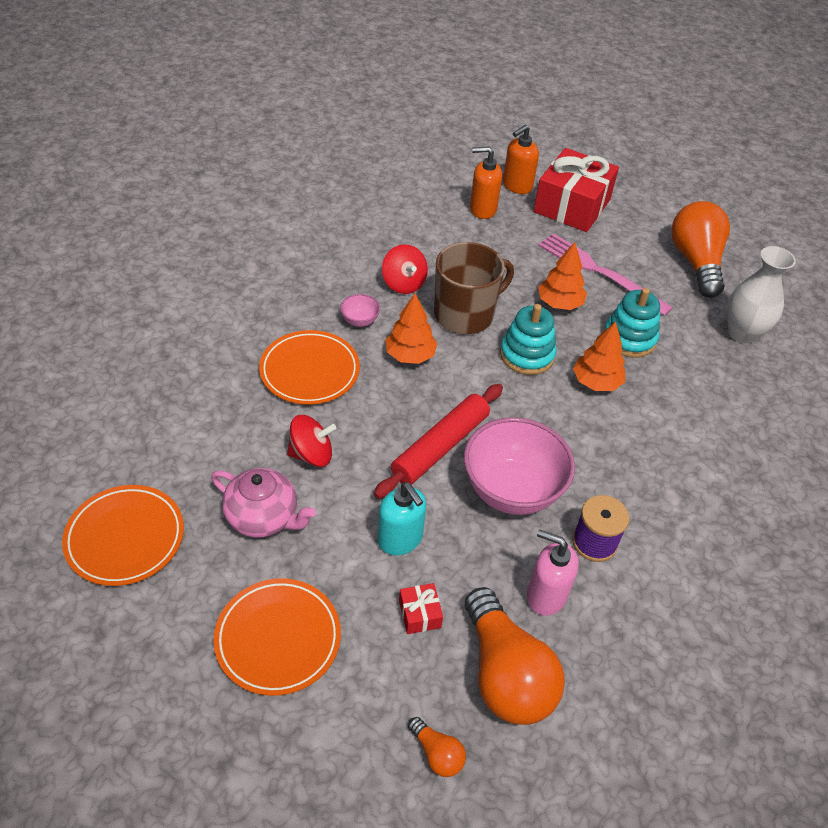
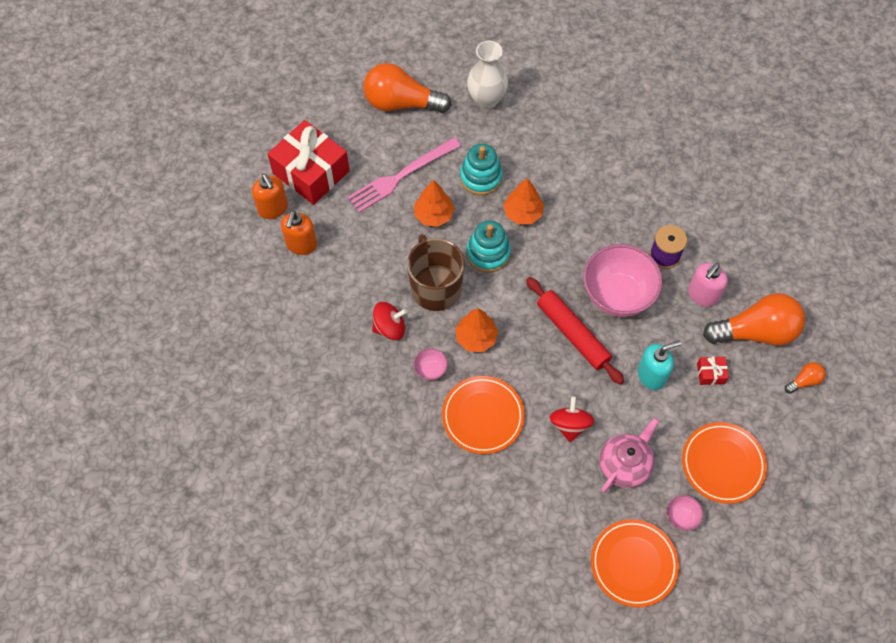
camera: 75 degrees left, 15 degrees up
(193, 590) = (681, 517): none -> pink bowl

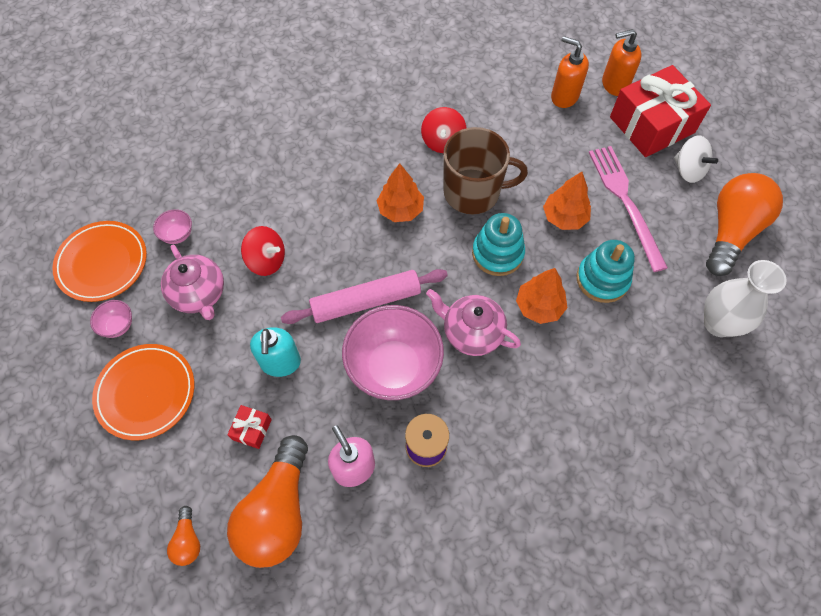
camera: 110 degrees right, 0 degrees up
(351, 139) = (688, 170): none -> white spinning top
(430, 370) = (383, 161): pink bowl -> pink bowl (178, 235)
(483, 416) = (314, 189): orange plate -> none
(565, 252) = (471, 333): none -> pink teapot
(572, 334) = (366, 301): red rolling pin -> pink rolling pin

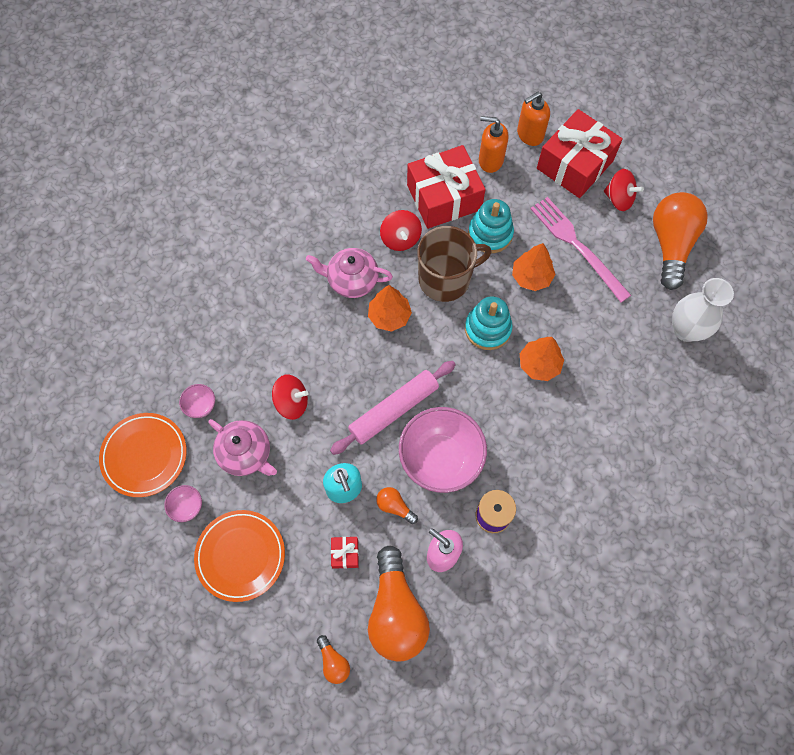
camera: 20 degrees left, 5 degrees up
(325, 399) = (395, 506): none -> orange light bulb
(471, 333) = (492, 407): pink teapot -> pink teapot (352, 281)
(503, 117) = (444, 197): none -> red gift
(602, 279) = (582, 323): turquoise stacking toy -> turquoise stacking toy (490, 234)
(688, 170) = (619, 199): white spinning top -> red spinning top

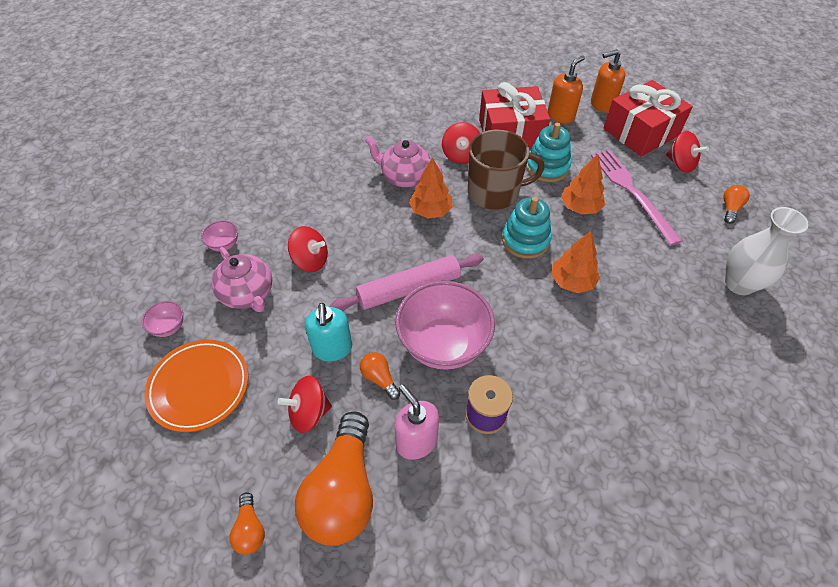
camera: 15 degrees right, 15 degrees down
(144, 456) = (152, 274): orange plate -> none
(345, 553) = (309, 413): red gift -> red spinning top
(490, 160) = (561, 116): orange soap dispenser -> orange soap dispenser turned 105 degrees clockwise
(671, 244) = (730, 209): orange light bulb -> orange light bulb, size x0.44

